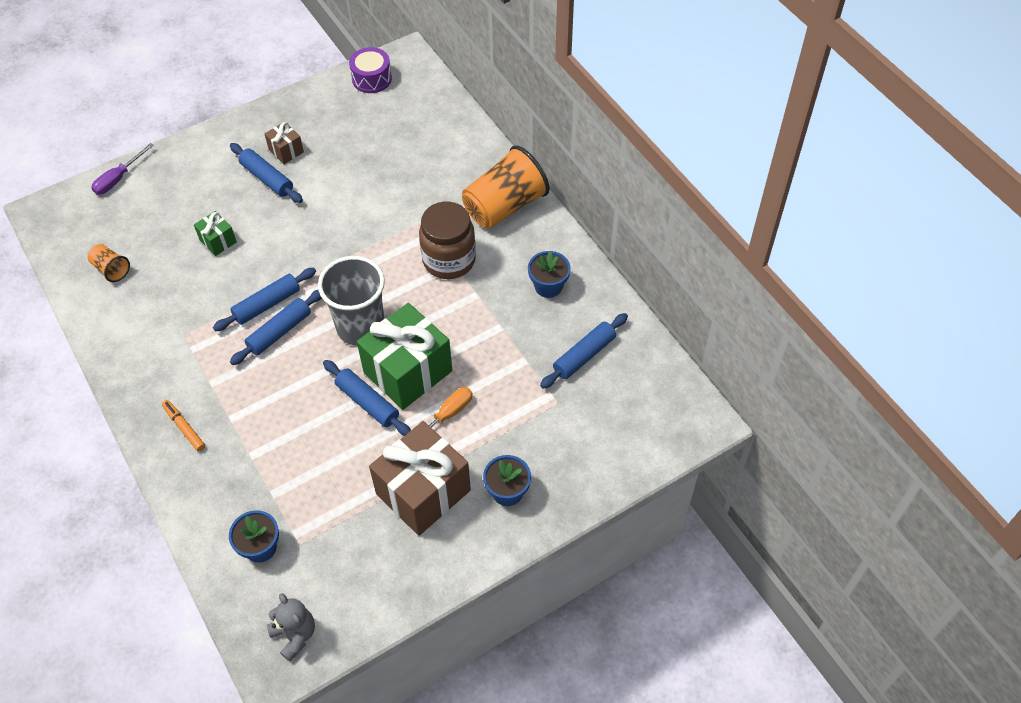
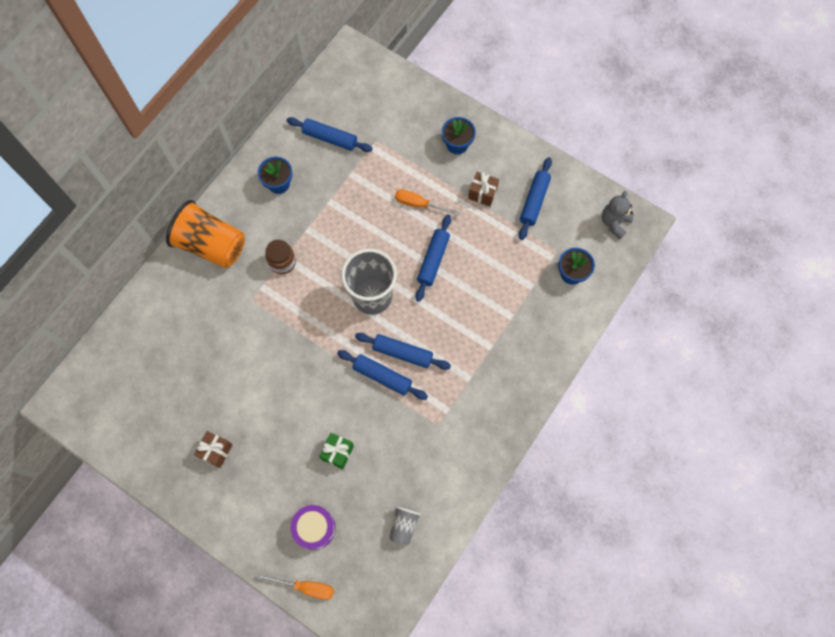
camera: 115 degrees left, 15 degrees up
(111, 269) = (404, 526): orange cup -> grey cup
(118, 178) = (306, 587): purple screwdriver -> orange screwdriver
(184, 428) = (514, 375): orange marker -> none
(267, 178) = (254, 450): blue rolling pin -> blue rolling pin (534, 201)
(371, 79) = (99, 421): purple drum -> purple drum (314, 528)
(408, 371) = (395, 245): green gift -> none
(423, 492) = (482, 193): brown gift -> brown gift, size x0.46
(449, 260) = (282, 262): brown jar -> brown jar, size x0.60

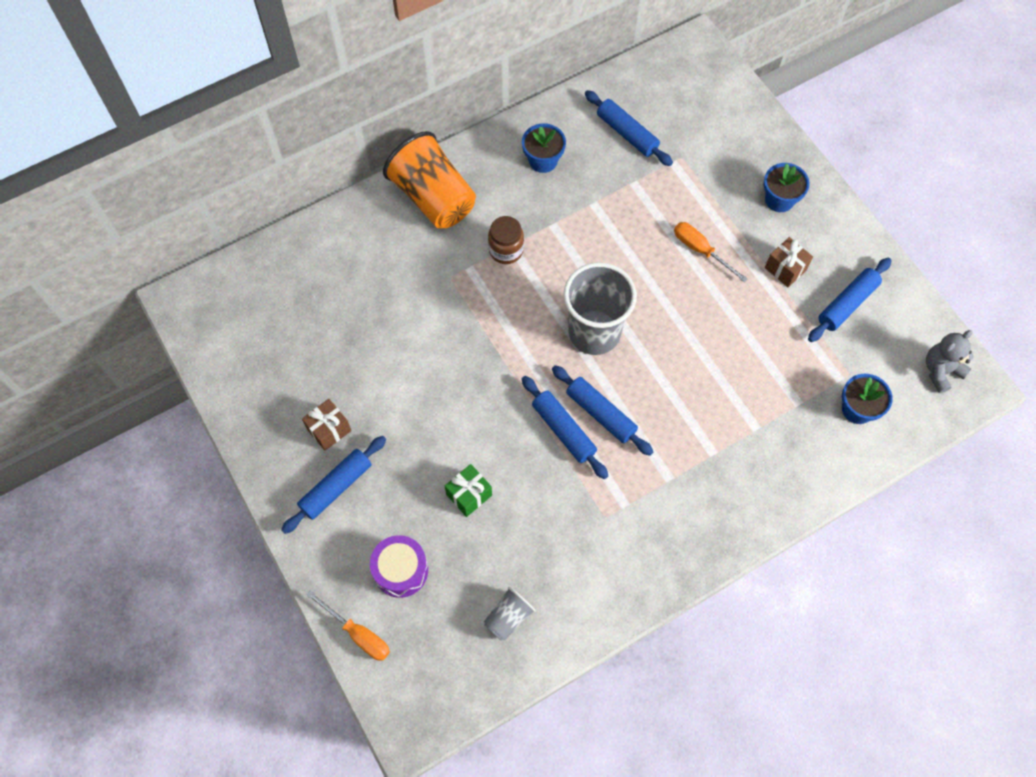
camera: 25 degrees right, 5 degrees down
(433, 260) = (688, 322): blue rolling pin -> blue rolling pin (336, 487)

